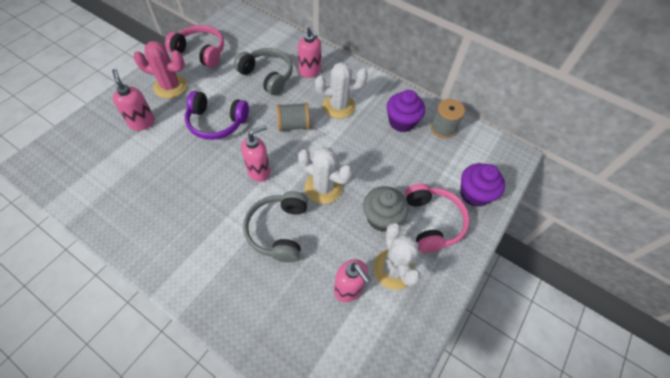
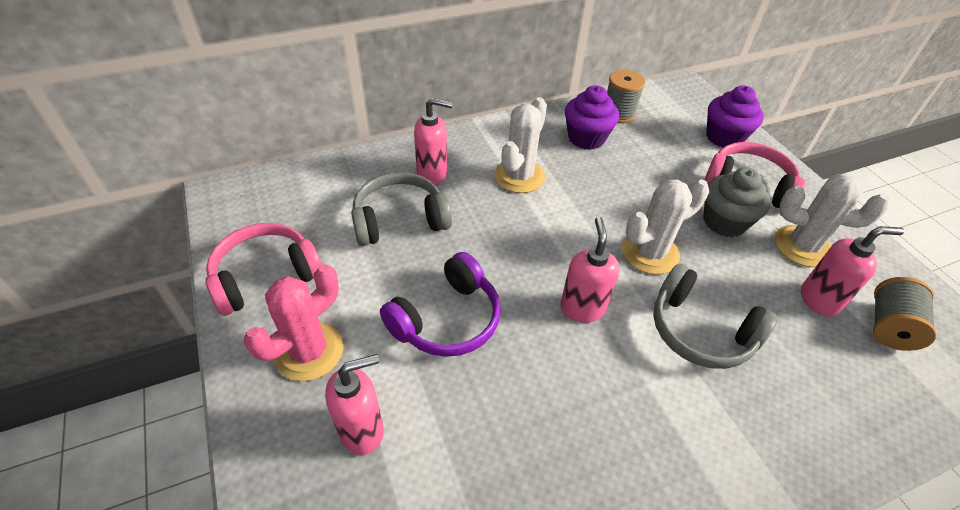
camera: 55 degrees left, 10 degrees down
(142, 122) = (362, 430): pink soap dispenser -> pink soap dispenser turned 150 degrees clockwise
(293, 125) = (520, 234): grey spool -> grey spool (889, 327)

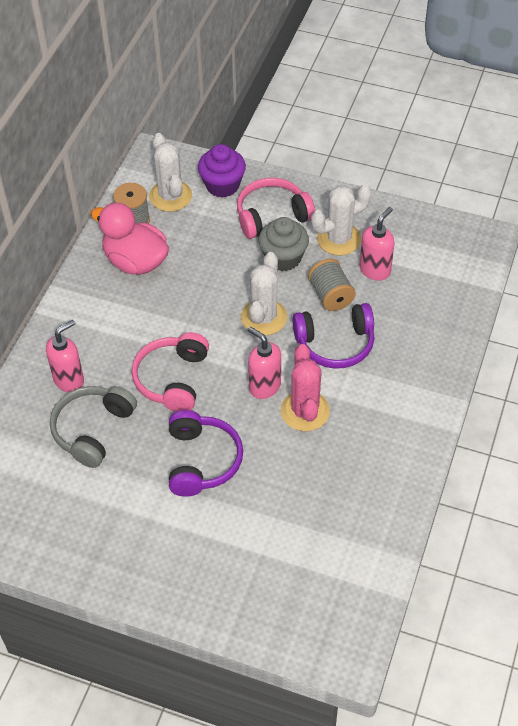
camera: 45 degrees left, 5 degrees up
(265, 276) = (62, 539): pink headphones -> pink headphones (172, 379)
(309, 351) = (151, 548): pink cactus -> pink cactus (305, 411)
(362, 430) = (232, 552): pink soap dispenser -> none
(519, 176) = (128, 331): white cactus -> white cactus (170, 196)
(586, 138) = (135, 261): purple cupcake -> pink duck
(700, 330) = (335, 344): grey headphones -> purple headphones
(889, 327) = (419, 258): grey spool -> grey spool (331, 295)

